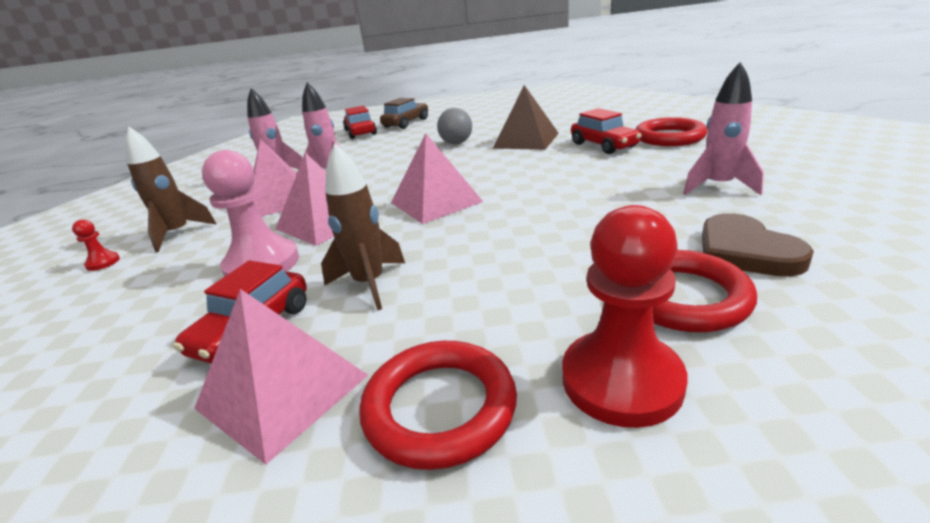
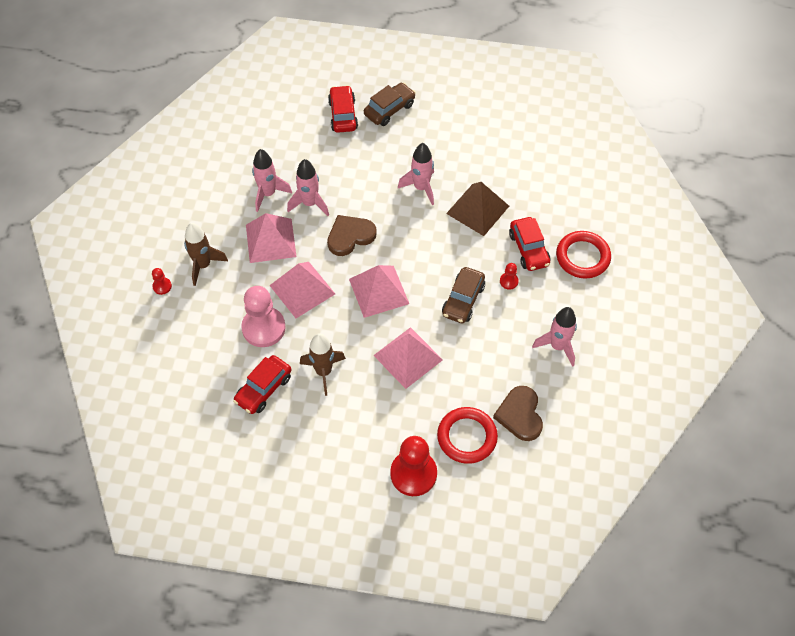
camera: 10 degrees right, 30 degrees up
(282, 391) = (279, 435): pink pyramid -> pink pyramid (408, 357)
(384, 179) = (350, 236): none -> brown heart
(439, 407) = (341, 464): red ring -> none
(456, 143) = (421, 188): grey ball -> pink rocket
(554, 185) = (463, 300): none -> brown car
(600, 164) = (509, 281): none -> red pawn

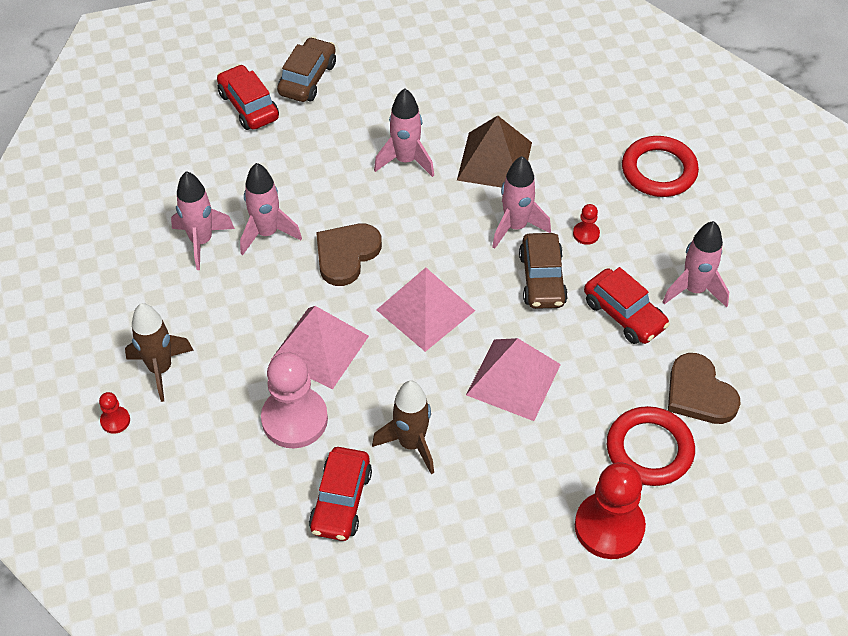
camera: 25 degrees left, 5 degrees down
(270, 240) = (239, 300): pink pyramid -> none
(466, 259) = (515, 226): none -> pink rocket
(528, 249) = (587, 186): red car -> red car (624, 314)

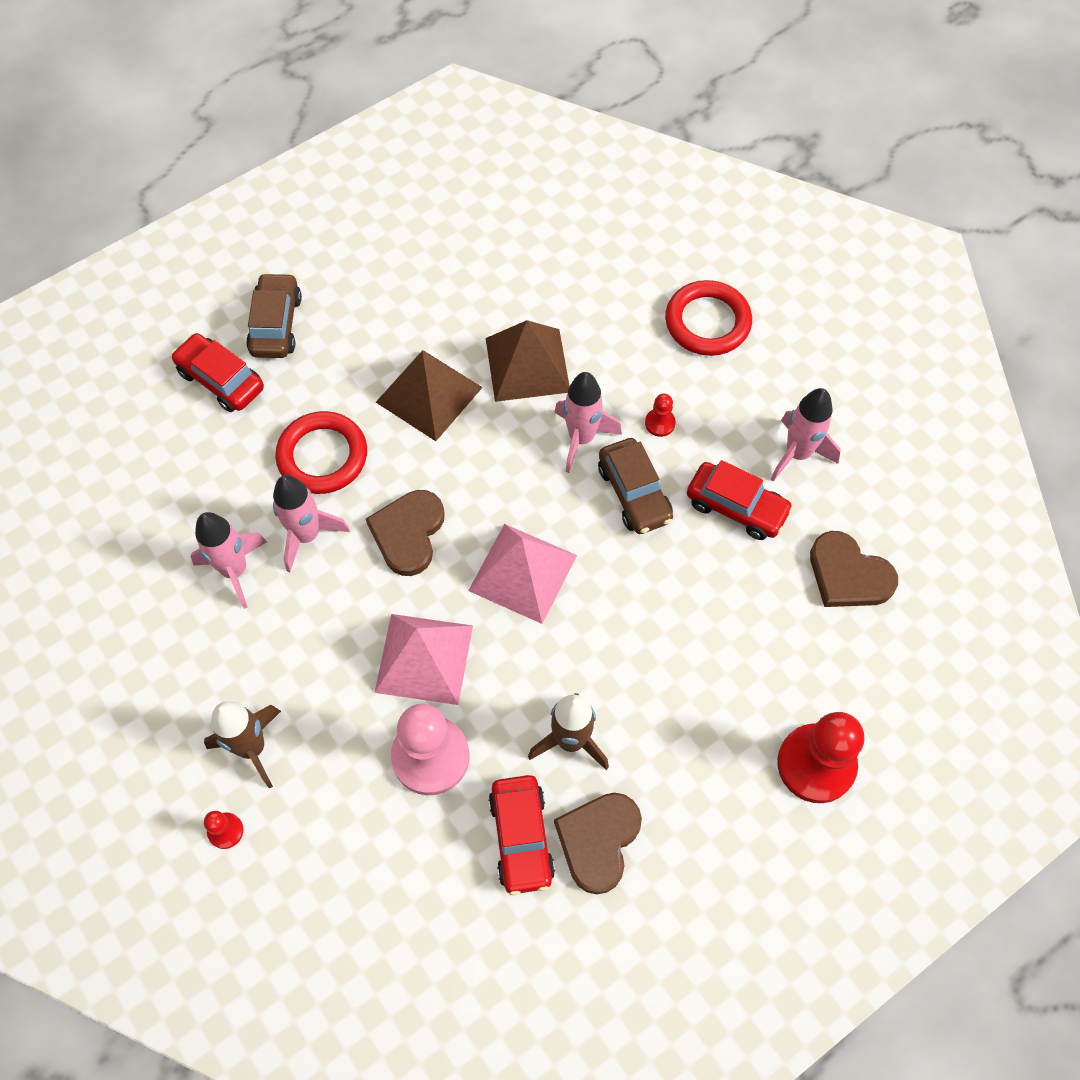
camera: 20 degrees left, 10 degrees up
(402, 524) = (598, 841): none -> brown heart
(406, 160) = (429, 394): pink rocket -> brown pyramid
(513, 379) = (650, 625): pink pyramid -> none
(649, 449) = (822, 658): red ring -> red ring (322, 456)

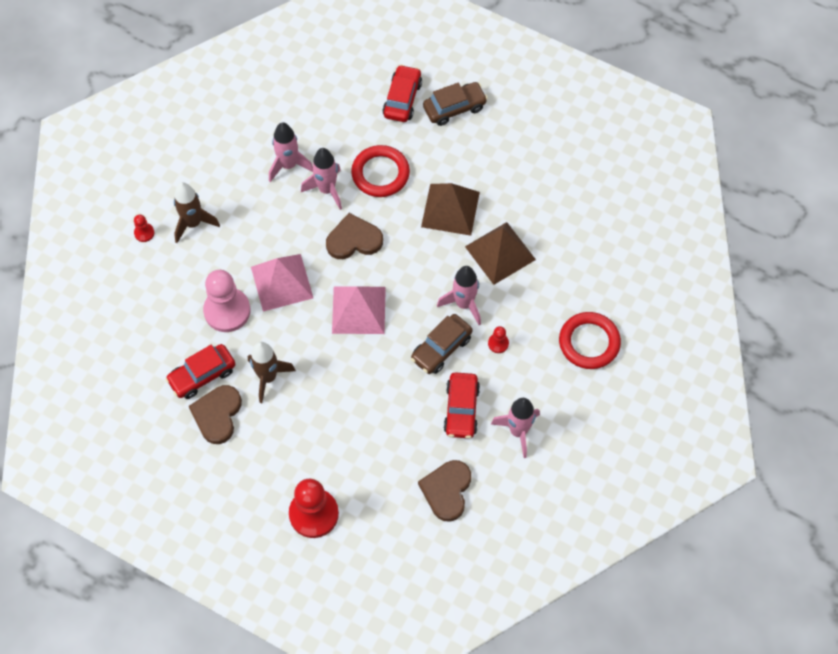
camera: 65 degrees right, 0 degrees up
(598, 841) = (217, 415): brown heart -> brown heart turned 75 degrees counterclockwise

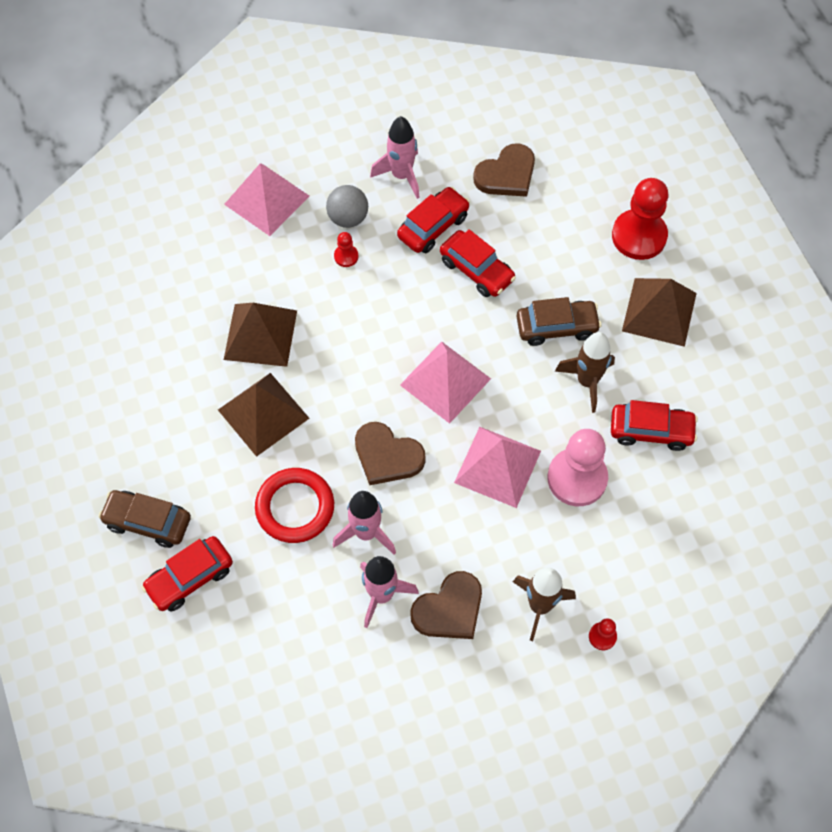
camera: 140 degrees left, 0 degrees up
(217, 415) = (663, 382): brown heart -> brown heart (449, 609)
(257, 464) = (659, 311): none -> brown pyramid
(404, 400) = (476, 270): none -> red car
(441, 348) = (401, 289): brown car -> brown car (556, 327)
(464, 304) = (341, 313): pink rocket -> none
(523, 371) = (348, 218): none -> grey ball
(589, 342) = (266, 200): red ring -> pink pyramid

